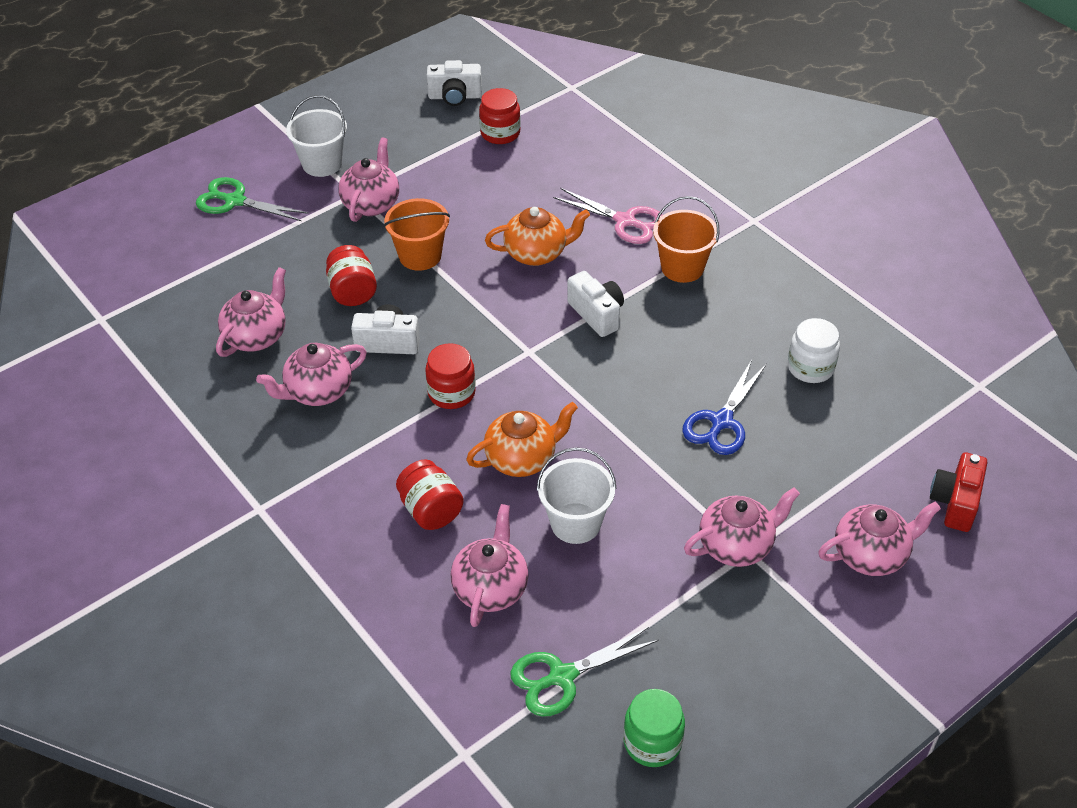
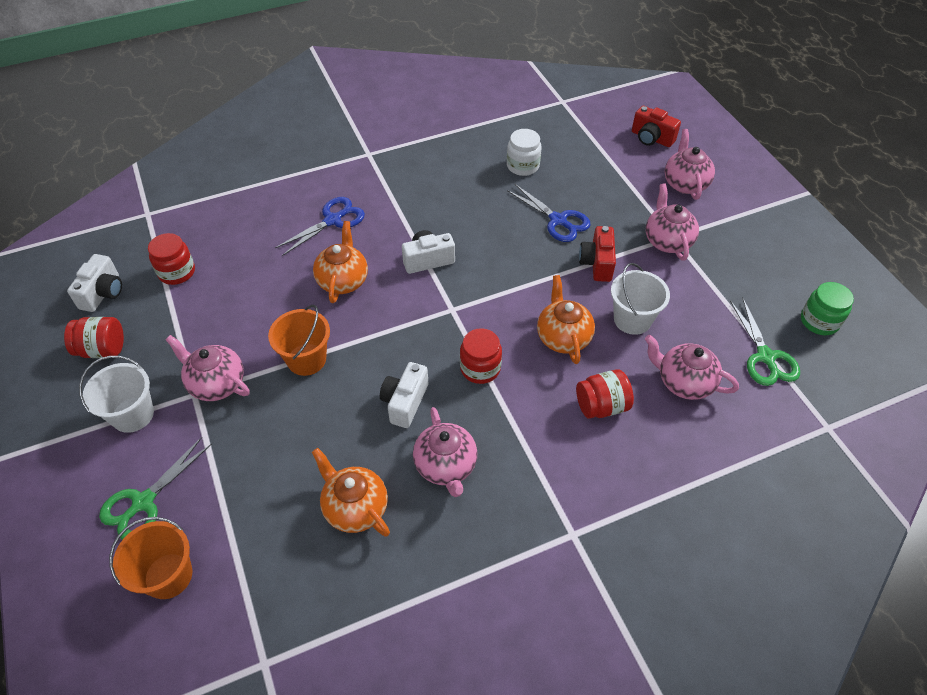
camera: 75 degrees left, 5 degrees up
(257, 336) = (355, 507): pink teapot -> orange teapot
(352, 292) = (329, 418): red jar -> red jar (102, 349)
(625, 221) = (333, 220): pink scissors -> blue scissors
(660, 474) = (597, 263): none -> red camera
(682, 267) = (399, 202): orange bucket -> orange bucket (168, 576)

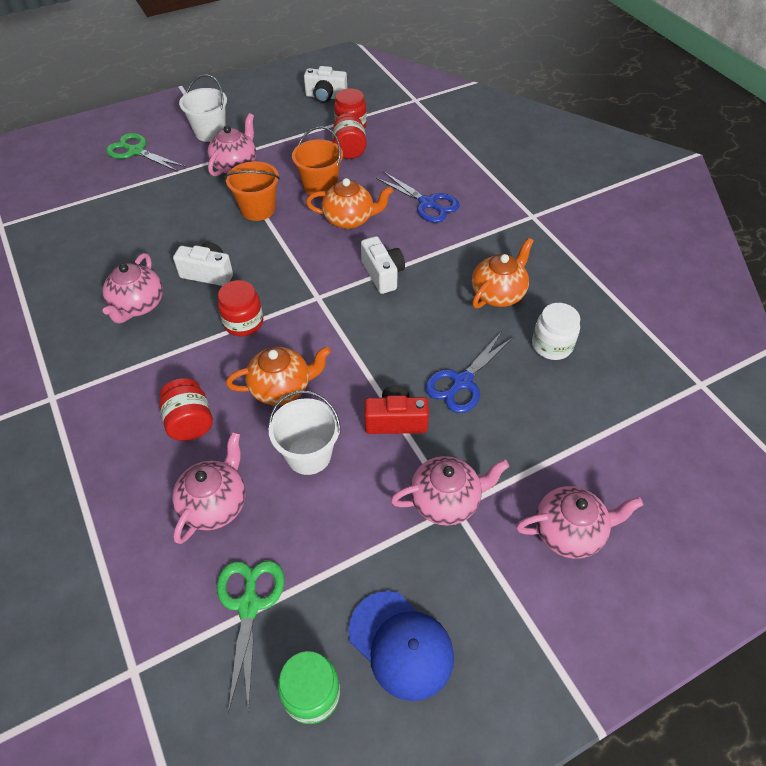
camera: 85 degrees right, 0 degrees up
(102, 349) = (270, 108): red jar -> red jar (349, 150)
(168, 576) = (77, 172): orange bucket -> orange bucket (320, 186)
(355, 507) = (109, 254): orange teapot -> orange teapot (498, 294)
(446, 466) = (138, 306): pink teapot -> pink teapot turned 60 degrees counterclockwise
(651, 138) = (659, 493): red camera -> none
(765, 357) = (249, 605): green scissors -> green scissors turned 105 degrees clockwise
(777, 273) = (401, 644): none -> blue cap

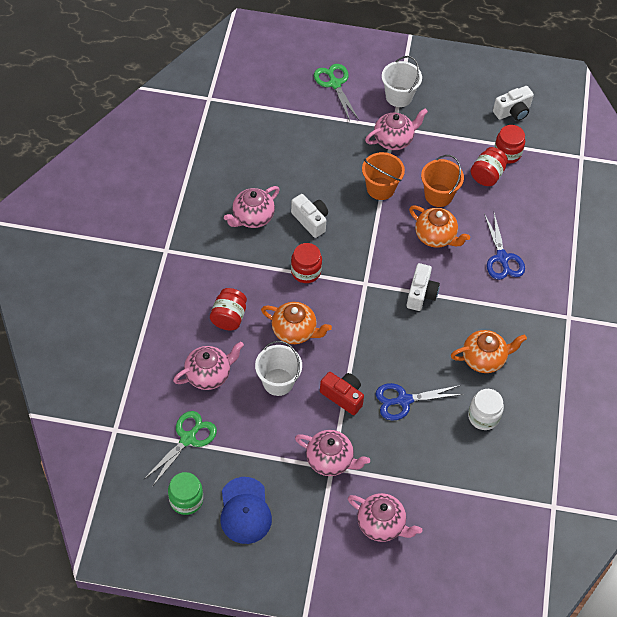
camera: 35 degrees right, 5 degrees up
(326, 96) = (512, 111): white camera -> white camera turned 75 degrees counterclockwise

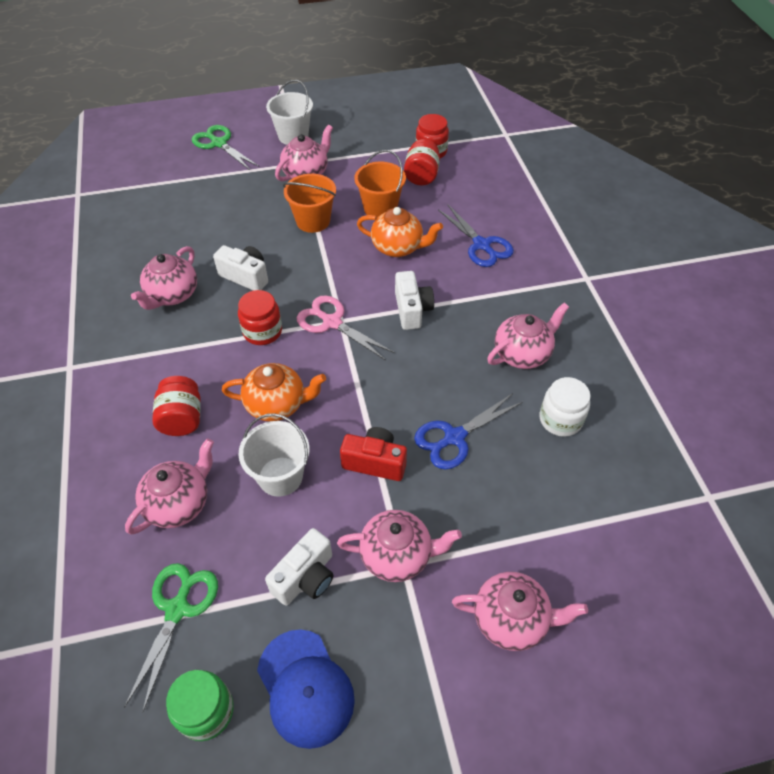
camera: 20 degrees left, 5 degrees down
(358, 282) = (332, 322): none -> pink scissors
(484, 359) = (522, 353): orange teapot -> pink teapot
(512, 111) = (416, 117): white camera -> white camera (305, 577)

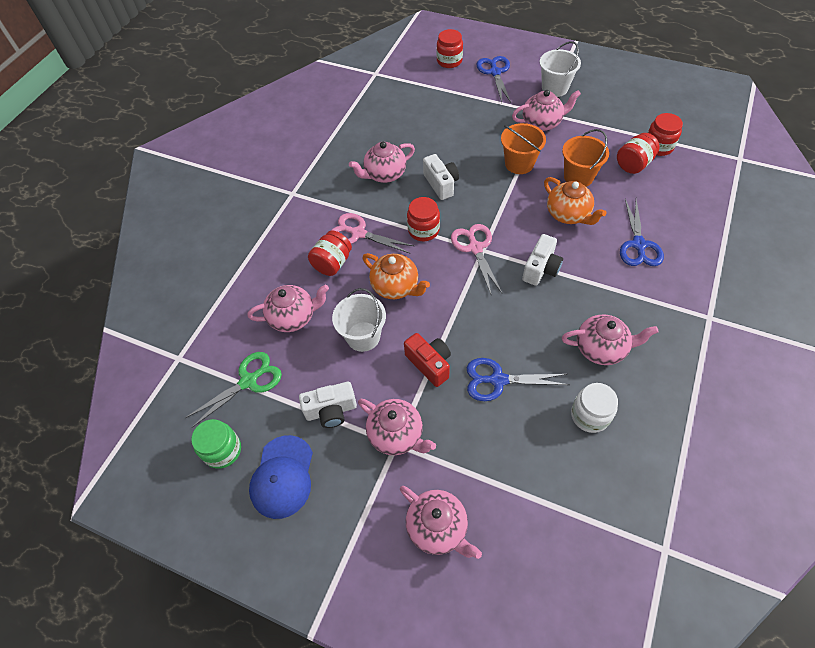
camera: 40 degrees right, 5 degrees up
(158, 150) = (449, 61): none -> red jar
(189, 371) = (358, 233): none -> pink scissors
(219, 143) = (495, 72): green scissors -> blue scissors

